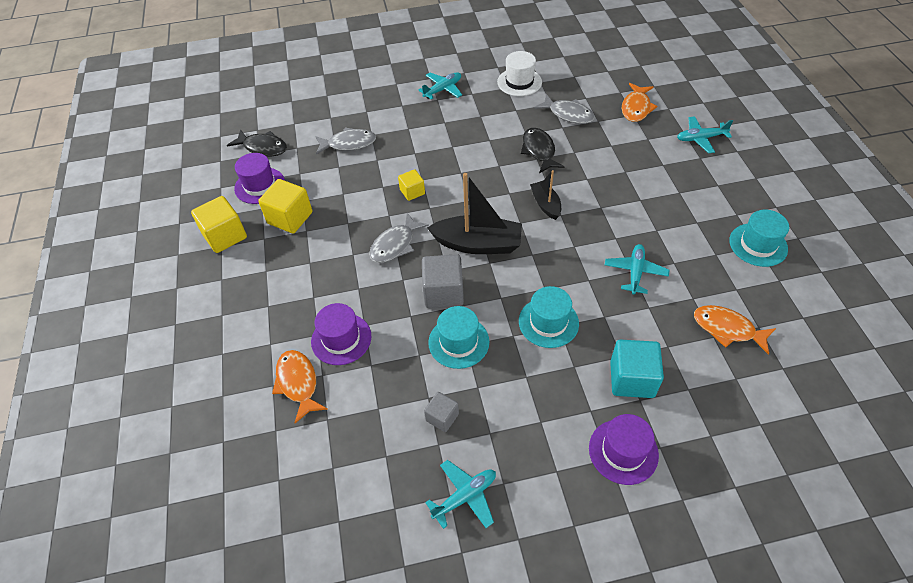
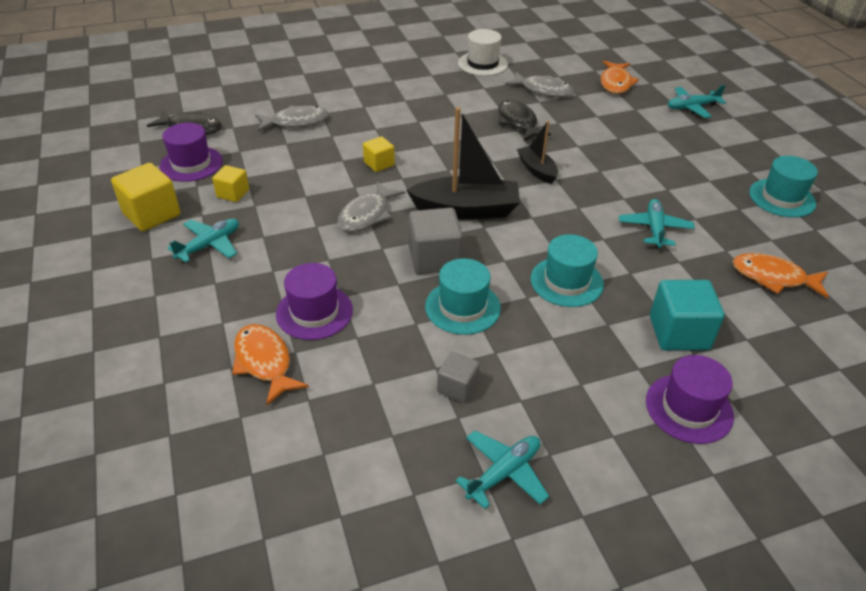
camera: 10 degrees left, 10 degrees down
(290, 218) = (233, 193): yellow cube -> yellow cube, size x0.58
(443, 89) = (398, 72): turquoise plane -> turquoise plane (209, 245)

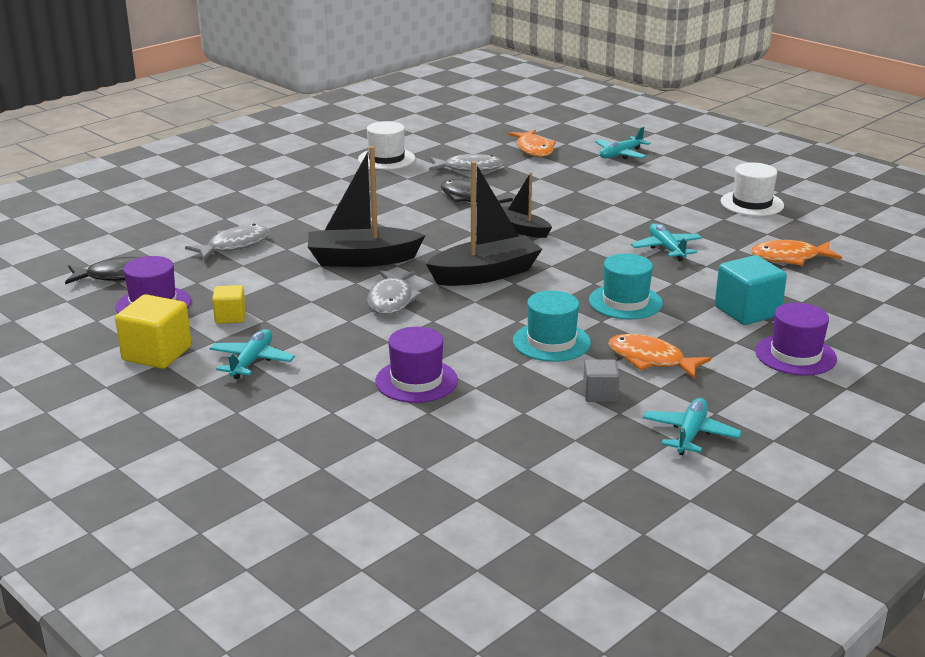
camera: 25 degrees left, 15 degrees down
(264, 362) = (407, 427): orange fish -> orange fish (650, 360)
(379, 164) = (362, 259): yellow cube -> black boat
(434, 258) = (491, 315): grey cube -> none
(782, 198) = (752, 203): turquoise hat -> white hat

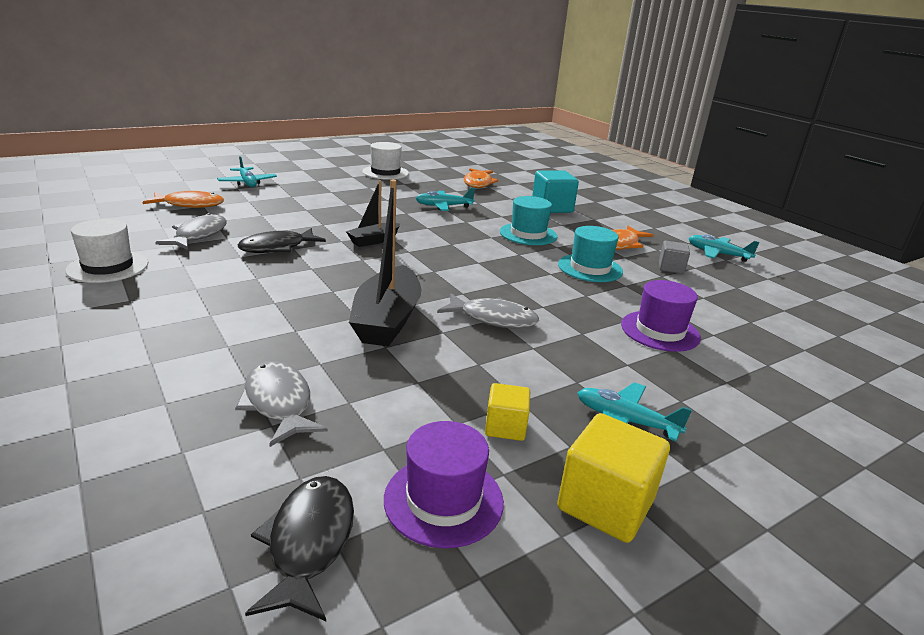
camera: 80 degrees left, 0 degrees up
(485, 274) = (456, 269): black boat -> none
(795, 355) = (612, 210): purple hat -> none

